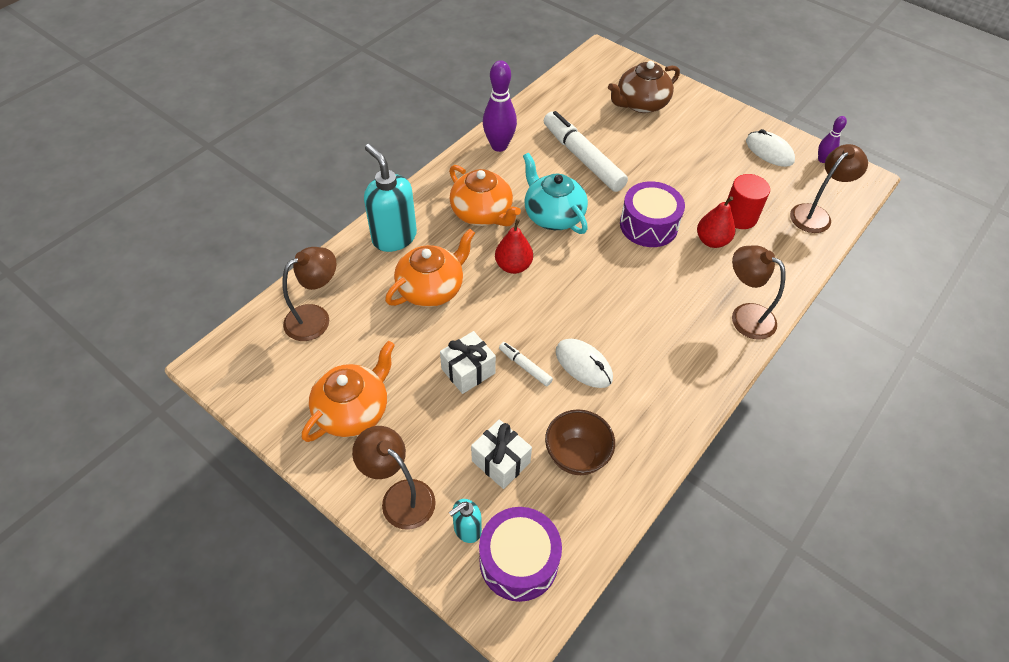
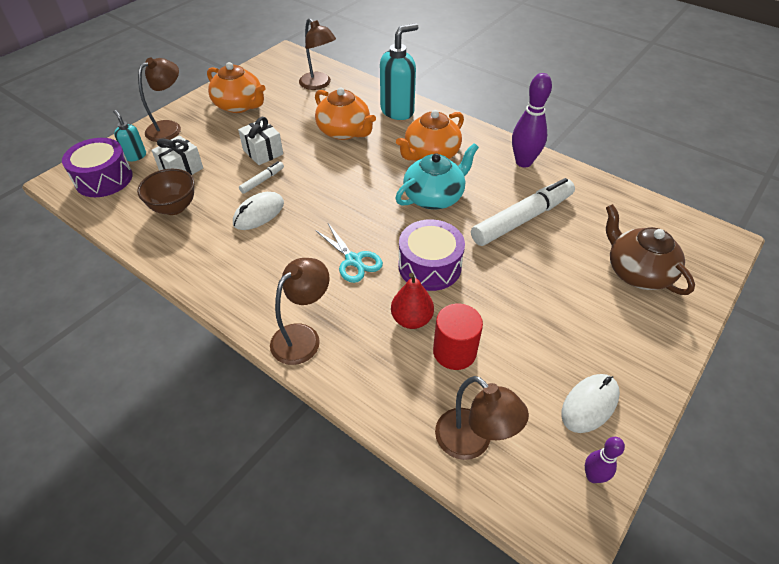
camera: 90 degrees right, 5 degrees down
(513, 266) = (369, 173): red pear -> none
(647, 280) = (353, 260): none -> turquoise scissors

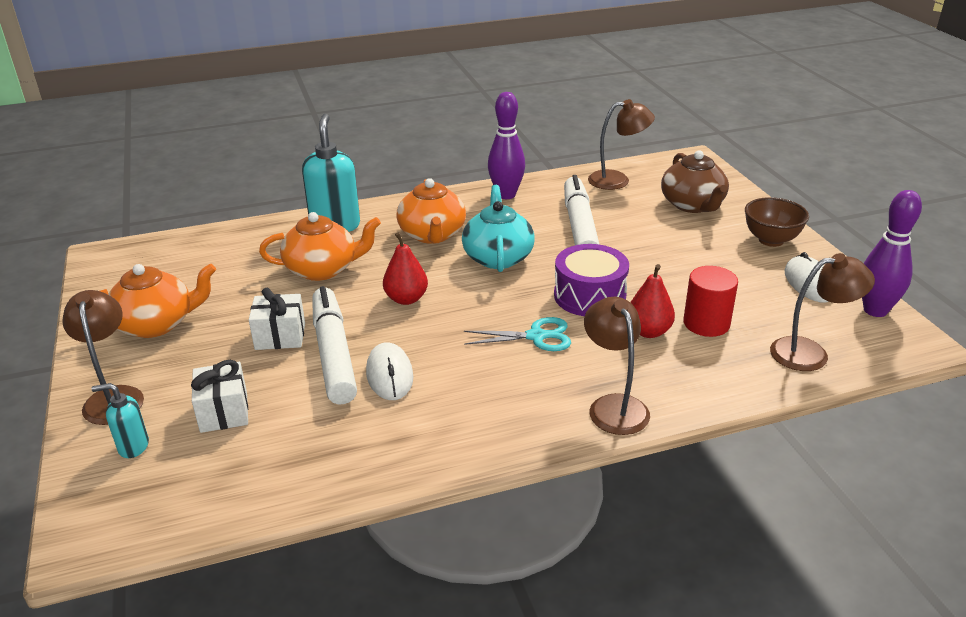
camera: 55 degrees left, 15 degrees down
(104, 179) = (143, 492): purple drum -> none
(174, 207) = (295, 440): brown bowl -> brown bowl (771, 240)
(262, 180) = (333, 353): white marker -> white marker, size x2.23
(319, 84) = (208, 255): brown lamp -> brown lamp (617, 180)
(344, 180) = (406, 299): none -> red pear
(593, 476) = (875, 310): purple bowling pin -> purple bowling pin, size x1.83
(637, 272) = (693, 205): brown teapot -> brown teapot turned 105 degrees counterclockwise

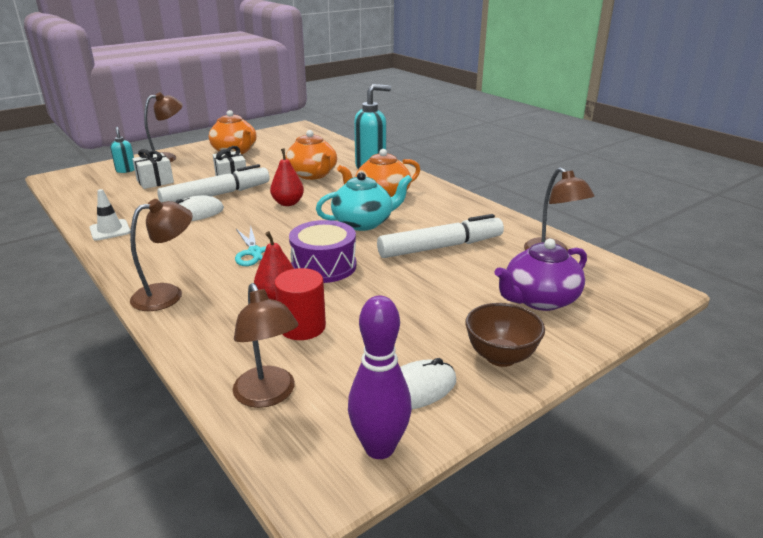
camera: 70 degrees right, 5 degrees down
(396, 459) = (110, 230): none -> white traffic cone
(506, 195) = (469, 211): purple bowling pin -> none
(693, 205) = (539, 299): brown teapot -> purple teapot

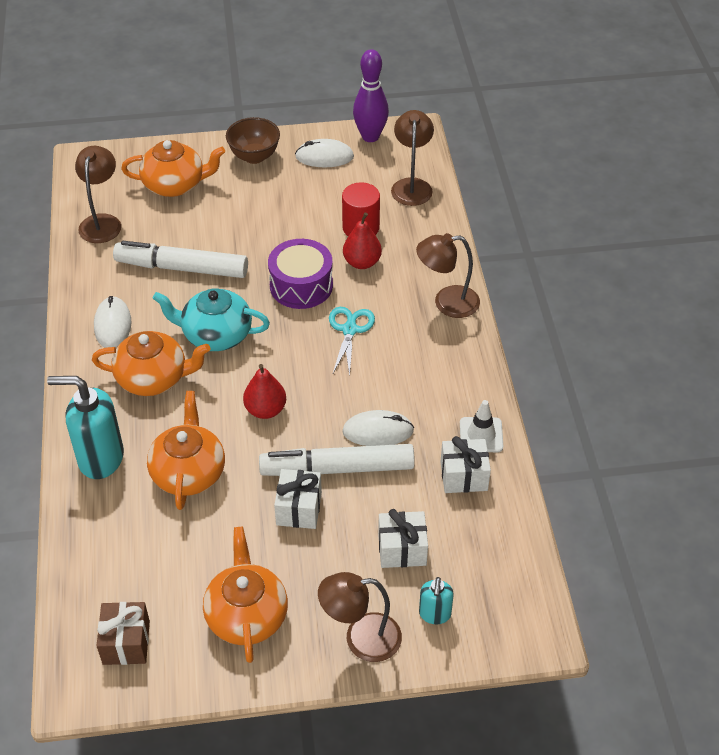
camera: 150 degrees left, 20 degrees up
(120, 212) = (464, 476): none -> white gift
(289, 137) = (126, 642): none -> brown gift
(444, 208) = (113, 325): none -> white mouse
(539, 299) = (175, 185): purple teapot -> orange teapot

